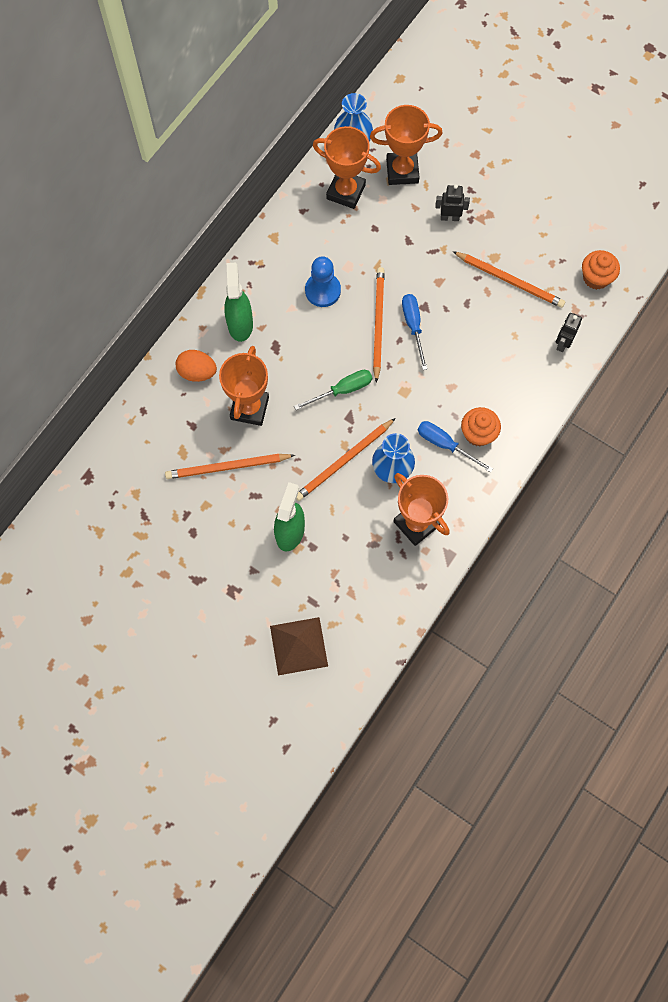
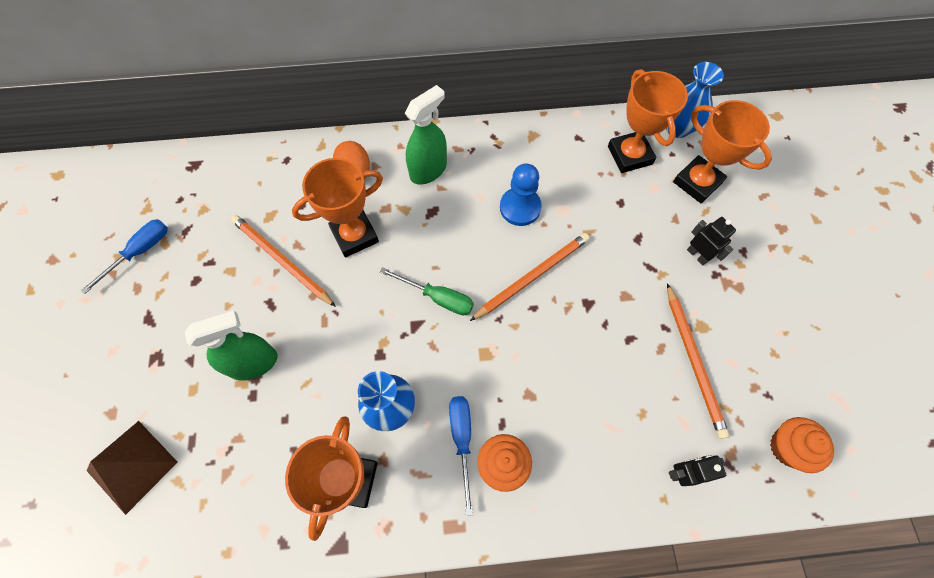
camera: 50 degrees right, 5 degrees down
(344, 461) = (365, 355): orange pencil -> none
(413, 326) = (559, 309): blue screwdriver -> blue screwdriver (140, 252)

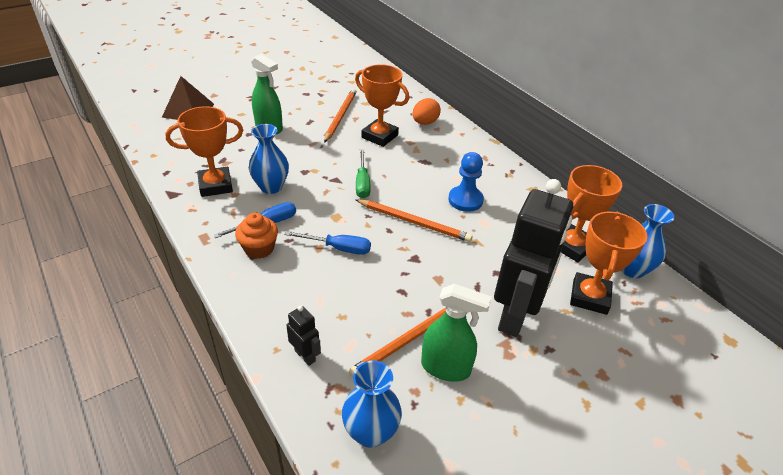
camera: 60 degrees right, 25 degrees down
(140, 252) = (310, 72): blue screwdriver -> blue screwdriver (338, 248)
(428, 170) = (455, 150): green spray bottle -> green spray bottle (446, 368)
(697, 255) = (515, 315): black robot -> black robot, size x2.40
(788, 447) = (371, 432): orange cupcake -> blue vase

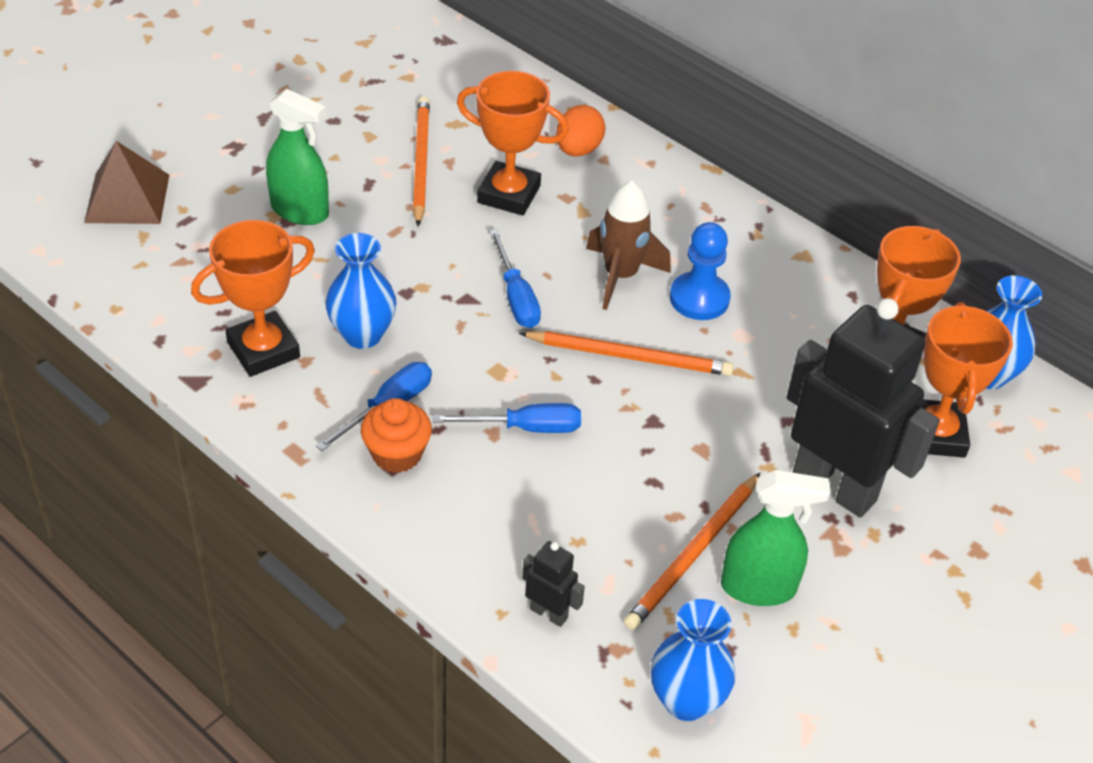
camera: 15 degrees left, 5 degrees up
(362, 183) = (516, 297): green screwdriver -> blue screwdriver
(424, 182) = (620, 276): none -> brown rocket
(515, 315) = (835, 486): black robot -> black robot turned 60 degrees counterclockwise

